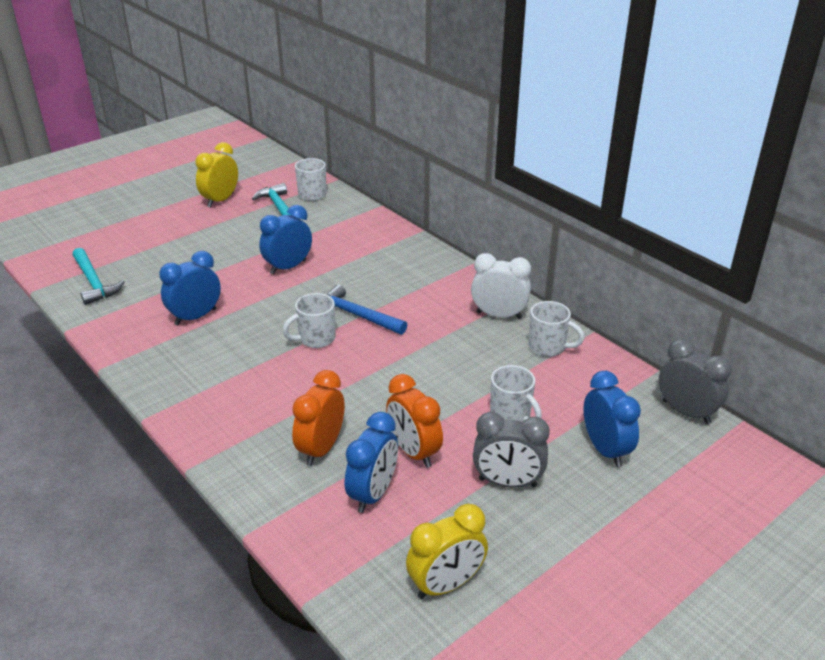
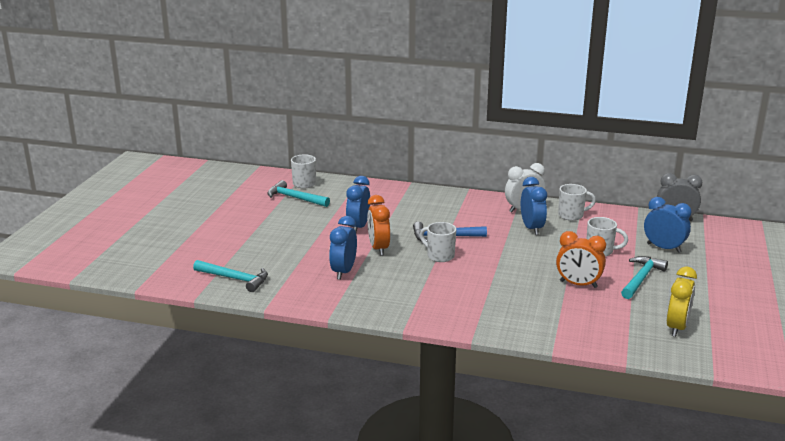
camera: 35 degrees left, 10 degrees down
(220, 200) = (242, 206): yellow clock -> none
(315, 339) = (439, 256): white mug -> white mug turned 105 degrees clockwise
(321, 449) = (529, 302): orange clock -> orange clock (378, 248)
(373, 494) = (587, 309): blue clock -> blue clock (532, 228)
(507, 482) = (641, 278): grey clock -> turquoise hammer

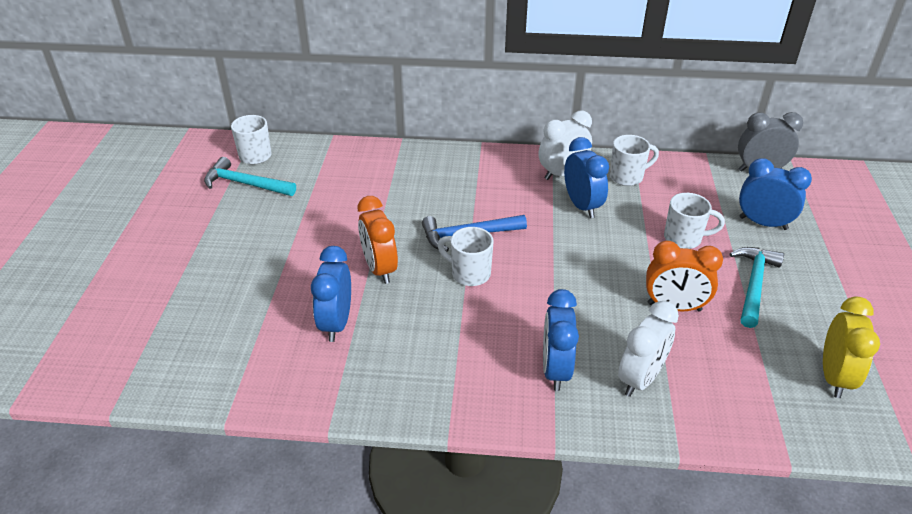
camera: 10 degrees left, 15 degrees up
(235, 279) = (171, 360): turquoise hammer -> none
(358, 227) = (344, 230): blue clock -> blue clock (555, 370)
(540, 315) = (640, 379): none -> white clock

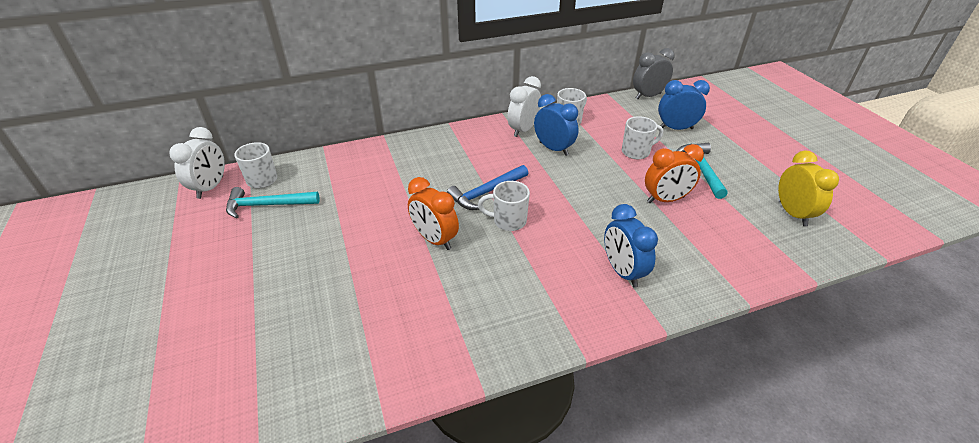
camera: 25 degrees left, 0 degrees up
(336, 323) = (428, 296): blue clock -> none
(640, 379) = (683, 257): white clock -> white clock (211, 187)

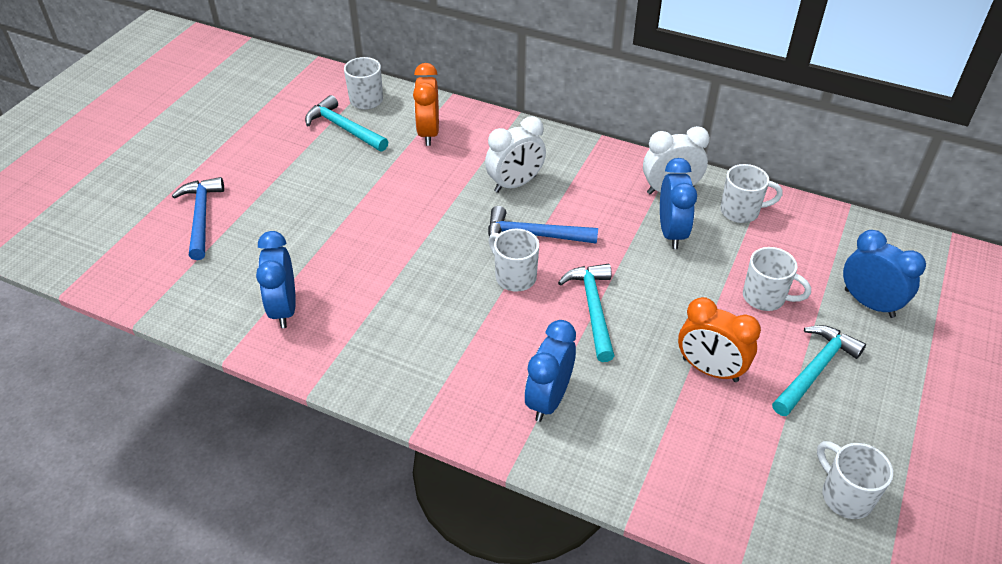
camera: 45 degrees right, 5 degrees up
(211, 187) = (323, 84): white clock -> white clock (515, 184)
(217, 335) = (201, 216): none -> blue hammer
(384, 348) = (284, 309): none -> blue clock
(434, 240) = (429, 249): orange clock -> orange clock (428, 133)
(572, 209) = (593, 308): none -> turquoise hammer
(648, 96) = (904, 240): grey clock -> none
(792, 213) = (845, 496): yellow clock -> white mug

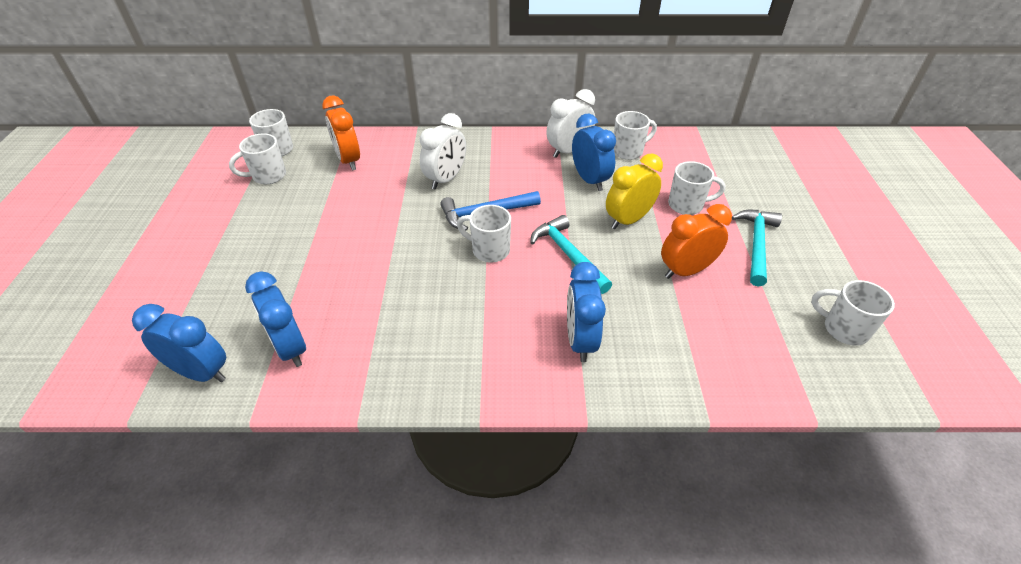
camera: 25 degrees left, 0 degrees up
(201, 216) = (158, 290): blue hammer -> none
(343, 128) = (268, 176): turquoise hammer -> white mug
(684, 292) = (628, 220): none -> yellow clock
(710, 370) = (686, 271): orange clock -> orange clock turned 150 degrees clockwise
(869, 303) = (756, 187): blue clock -> blue clock (201, 372)

